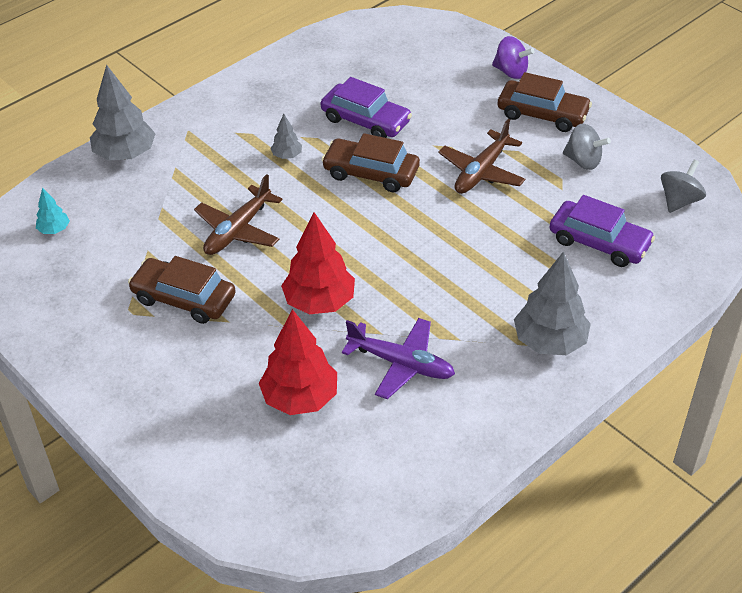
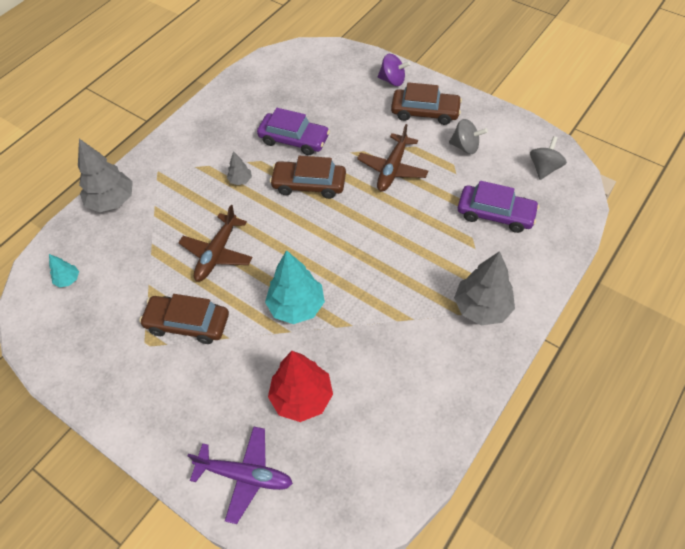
camera: 10 degrees left, 10 degrees up
(319, 302) = (296, 306): red tree -> turquoise tree
(401, 364) = (374, 350): purple plane -> purple plane (245, 475)

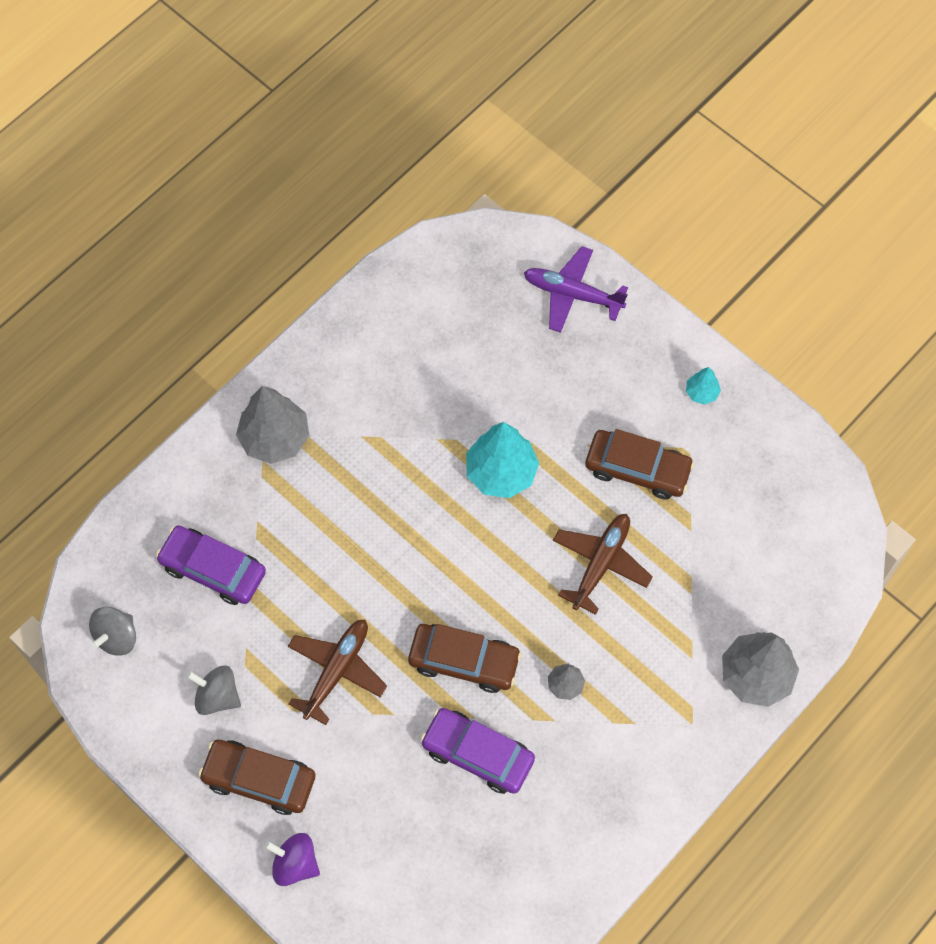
camera: 175 degrees left, 10 degrees up
(68, 280) = (798, 552): turquoise tree -> turquoise tree (701, 393)
(302, 397) = (505, 363): red tree -> none

